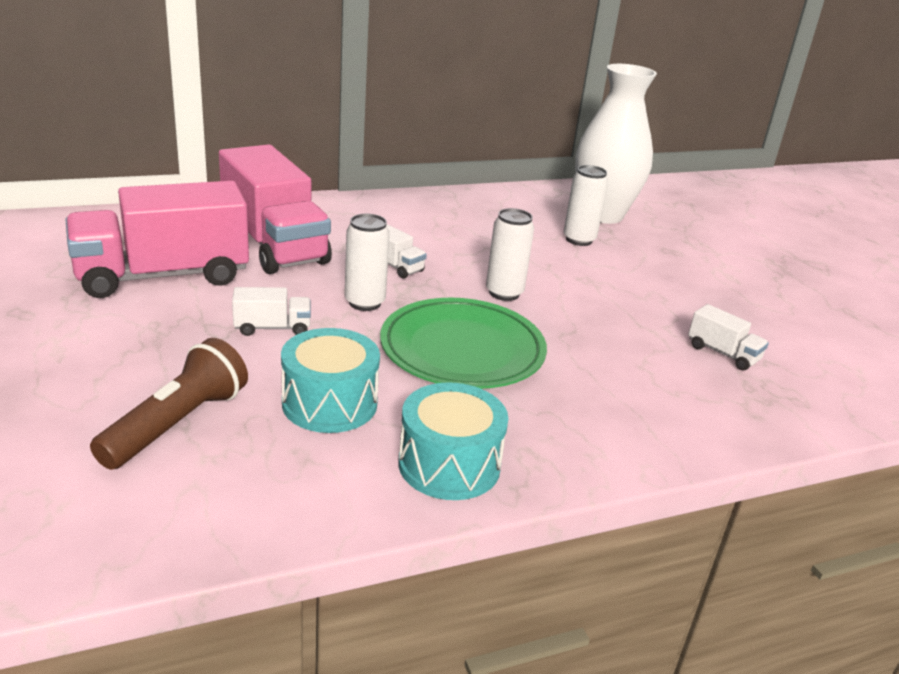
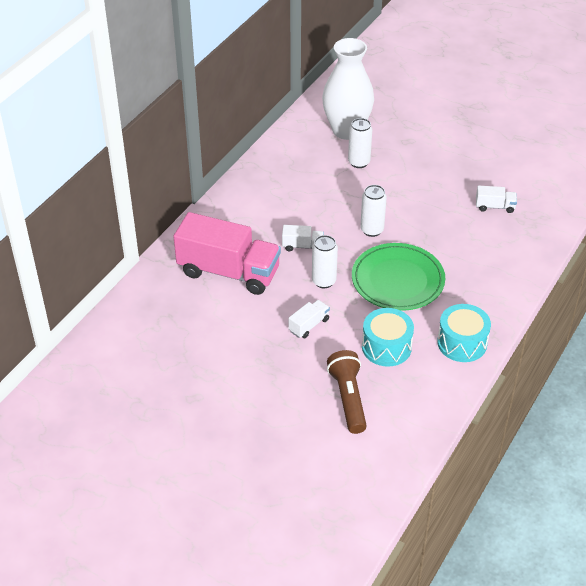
camera: 35 degrees left, 15 degrees up
(163, 276) = (214, 331): pink truck -> none

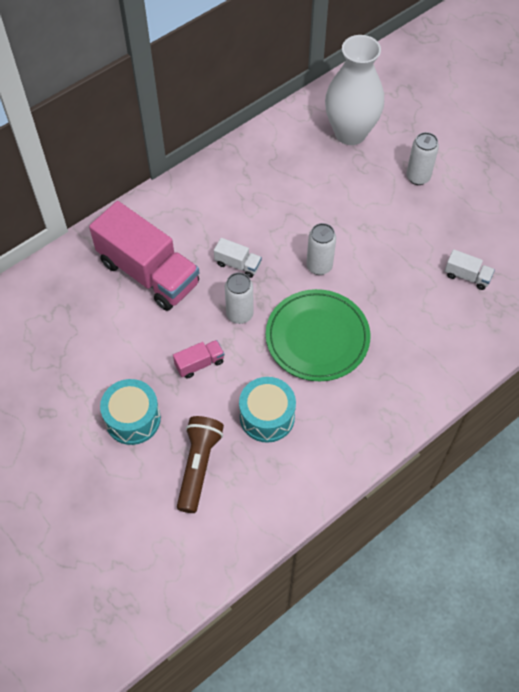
camera: 20 degrees right, 15 degrees up
(309, 325) = (199, 364): white truck -> pink truck
(359, 162) = (345, 177): white can -> white can (418, 177)
(462, 343) = (349, 438): turquoise drum -> turquoise drum (133, 419)

